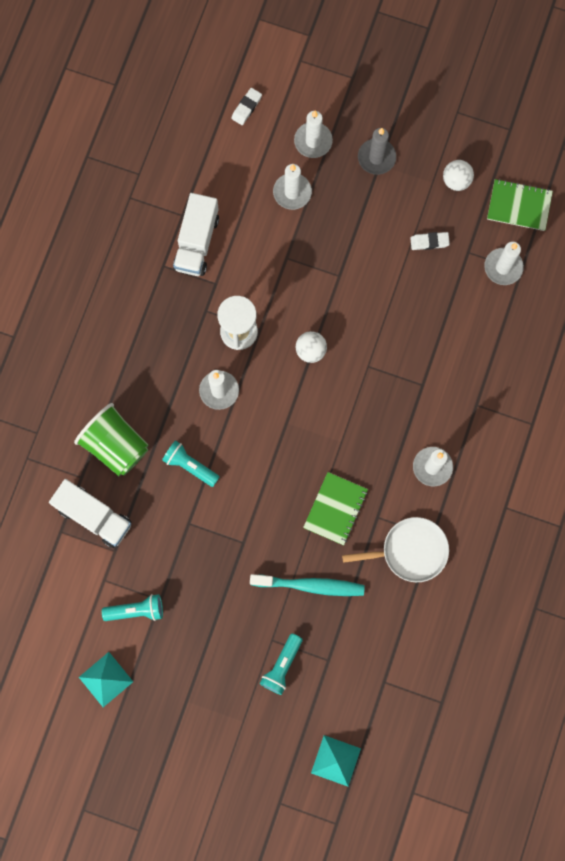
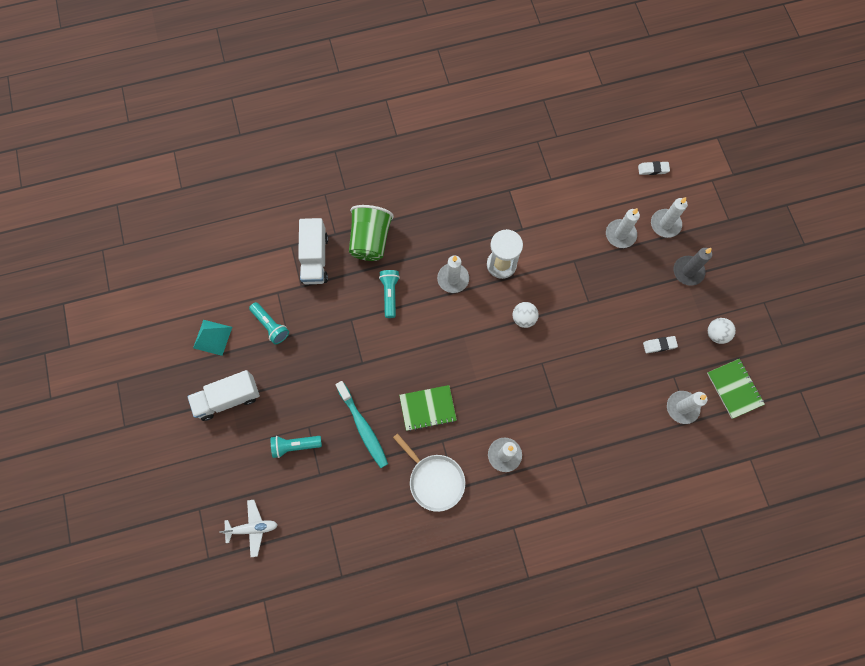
camera: 55 degrees right, 5 degrees down
(197, 242) = (540, 199): white truck -> white truck (228, 398)
(336, 760) = (252, 528): turquoise pyramid -> white plane
(429, 242) = (659, 345): white eraser -> white eraser turned 60 degrees counterclockwise

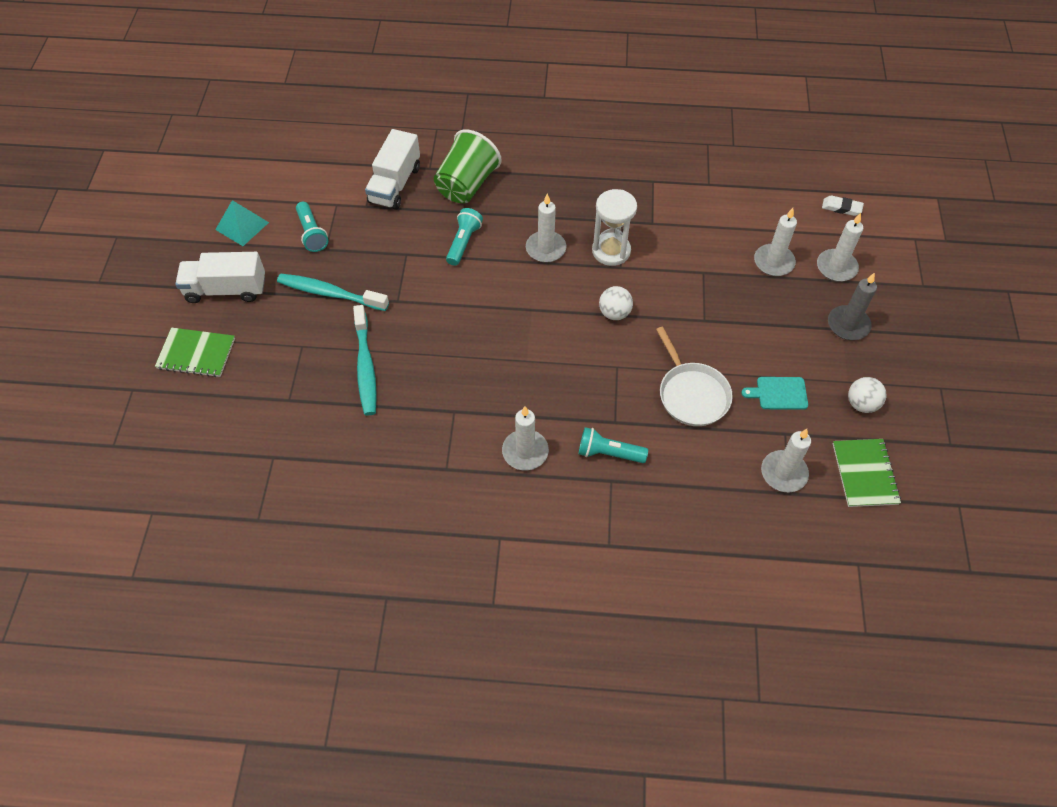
camera: 20 degrees right, 15 degrees down
(252, 528) = (181, 430): white plane -> none
(295, 446) = (276, 360): turquoise flashlight -> turquoise flashlight (608, 453)
(308, 374) = (330, 293): none -> turquoise toothbrush
(427, 408) = (453, 371): green notebook -> green notebook (196, 353)
(434, 480) = (424, 451): white pan -> white pan (692, 394)
(659, 345) = (779, 393): white eraser -> turquoise cutting board

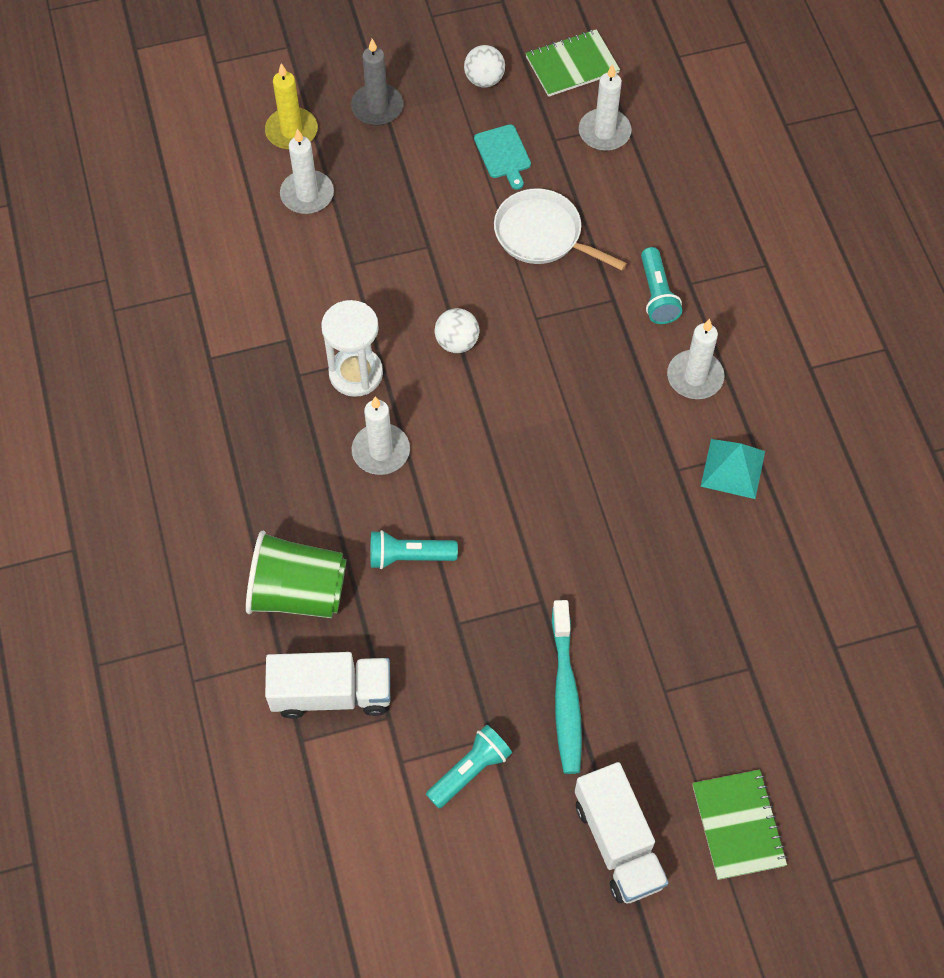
camera: 110 degrees left, 5 degrees up
(242, 226) = (494, 883): turquoise pyramid -> turquoise pyramid (732, 468)
(365, 367) = (661, 596): turquoise toothbrush -> none
(692, 394) = (542, 234): white pan -> white pan turned 105 degrees counterclockwise
(836, 267) = (291, 131): white candle -> yellow candle
(841, 208) = (187, 141): white eraser -> none

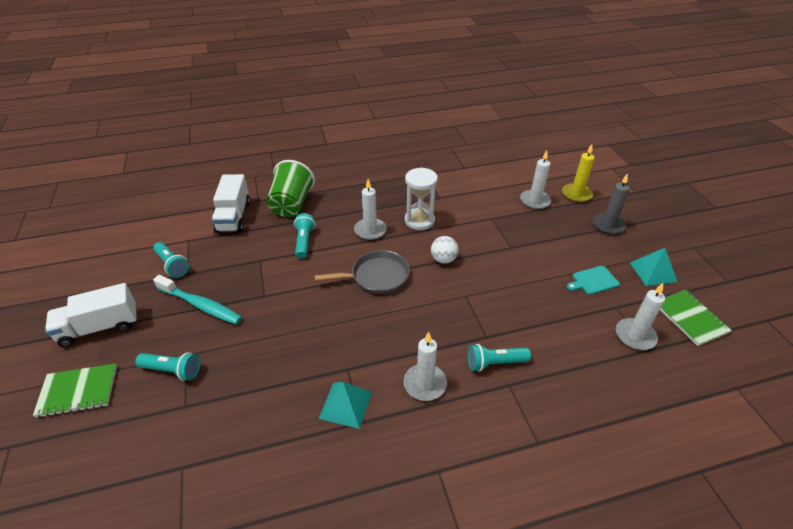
camera: 90 degrees right, 20 degrees down
(484, 79) = (652, 272): white ball -> turquoise pyramid
(496, 438) = (377, 276): none -> grey pan
(542, 234) = (532, 299): white pan -> none
(565, 695) = (201, 305): turquoise toothbrush -> turquoise toothbrush turned 150 degrees counterclockwise
(694, 701) = (172, 370): none -> turquoise flashlight

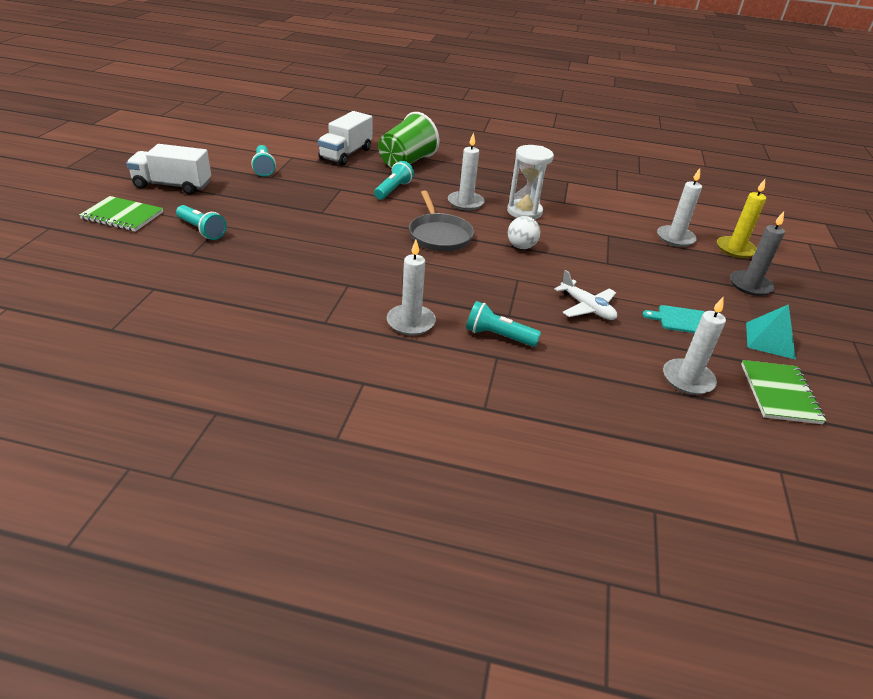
camera: 25 degrees right, 5 degrees down
(201, 305) = (262, 200): turquoise toothbrush -> none
(345, 404) = (322, 306): turquoise pyramid -> none
(377, 276) = (439, 235): grey pan -> grey pan turned 60 degrees clockwise
(530, 300) = (587, 308): none -> white plane

